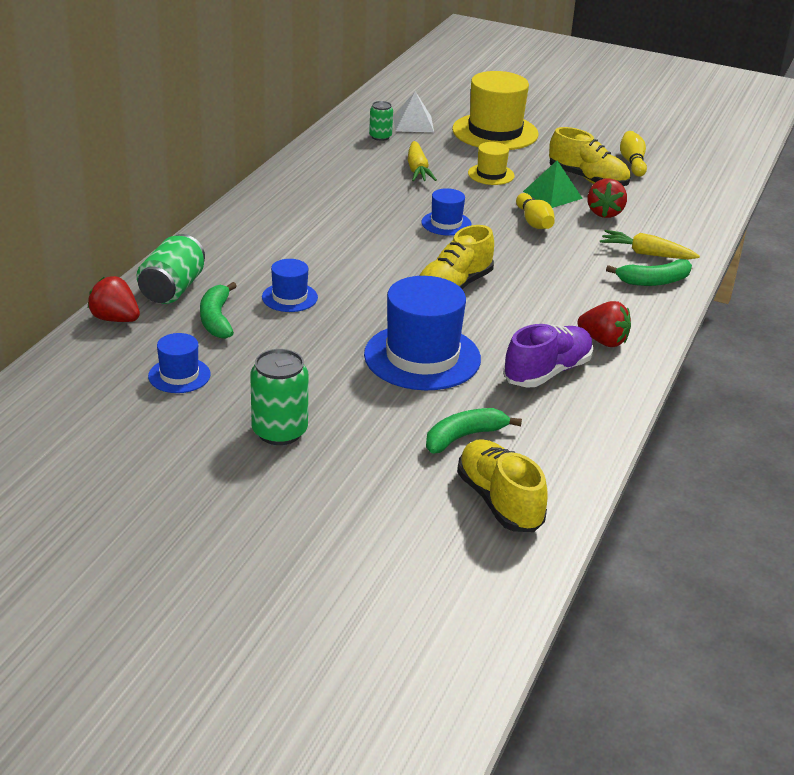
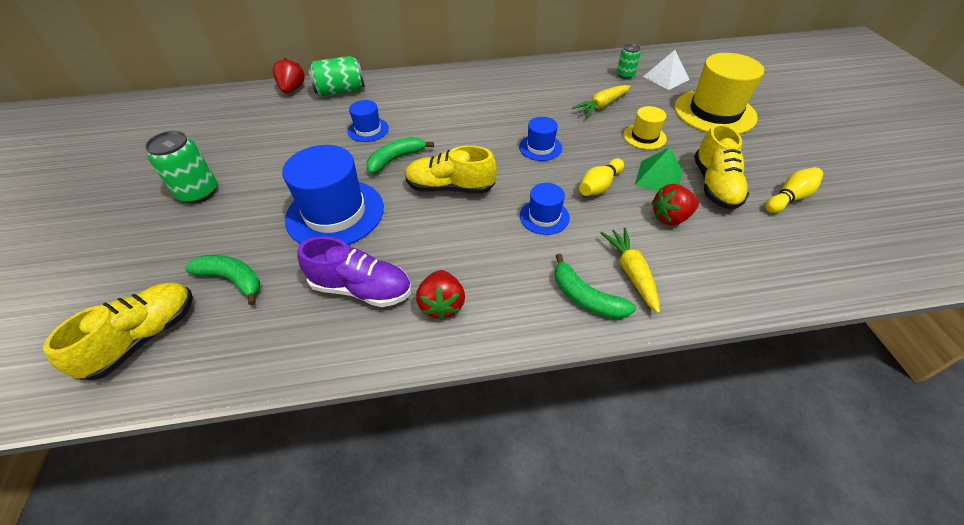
camera: 60 degrees right, 15 degrees up
(179, 375) = (244, 132): blue hat -> blue hat (544, 217)
(216, 319) = (318, 117): green banana -> green banana (396, 159)

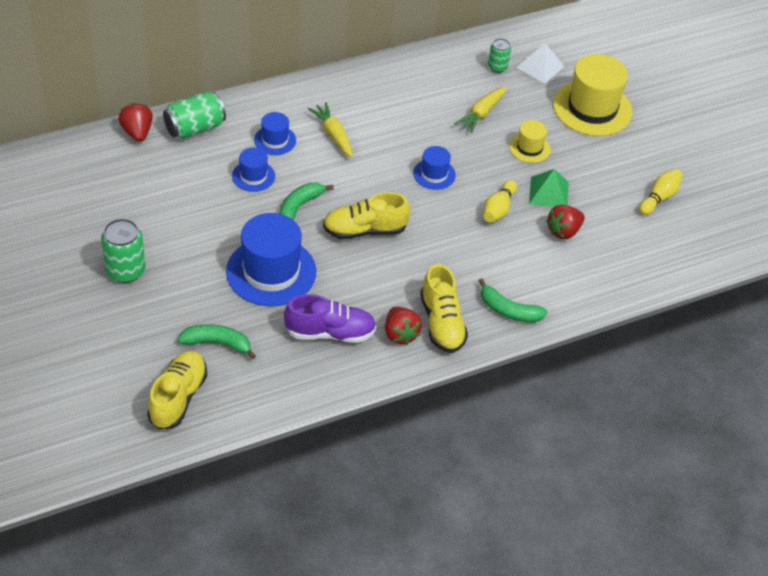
camera: 20 degrees left, 0 degrees up
(544, 217) = (458, 247): blue hat -> blue hat (275, 140)
(631, 272) = (539, 285): yellow carrot -> yellow carrot (333, 134)
(714, 185) = (597, 194): yellow shoe -> yellow shoe (441, 323)

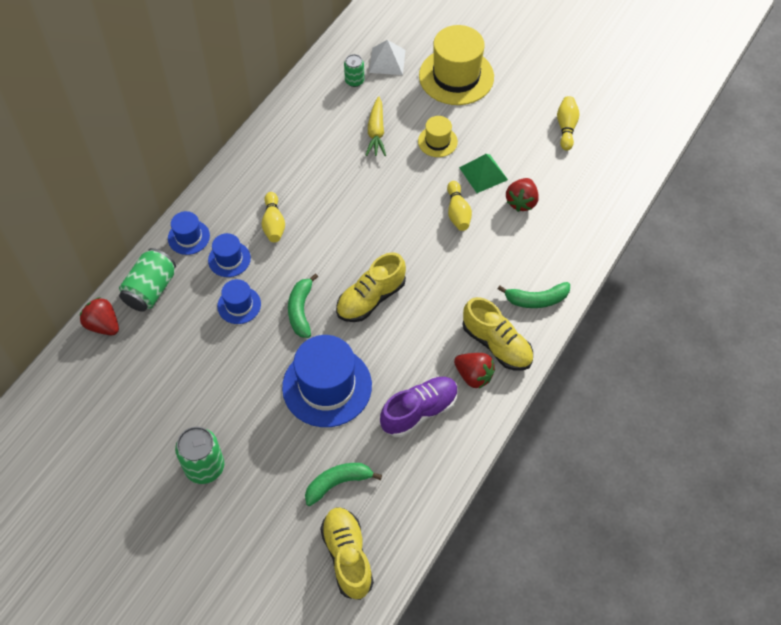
camera: 30 degrees left, 10 degrees up
(333, 134) = (273, 224): yellow carrot -> yellow bowling pin
(434, 174) = (383, 211): blue hat -> blue hat (188, 237)

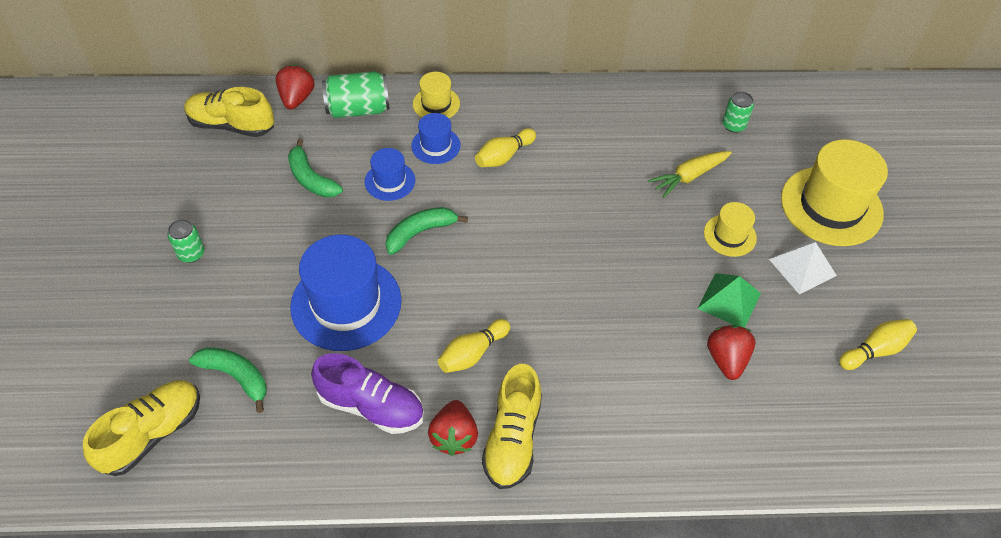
camera: 55 degrees right, 5 degrees down
(188, 237) = (436, 104): blue hat -> yellow hat
(204, 467) = (191, 253): green can -> green can, size x0.59
(371, 298) = (480, 284): yellow shoe -> yellow shoe (232, 125)
(387, 61) = (786, 138): white pyramid -> white pyramid (802, 267)
(457, 212) = (655, 304): yellow bowling pin -> yellow bowling pin (472, 353)
(521, 202) = (726, 359): red strawberry -> red strawberry turned 105 degrees clockwise
(536, 299) = (606, 448): green banana -> green banana (311, 178)

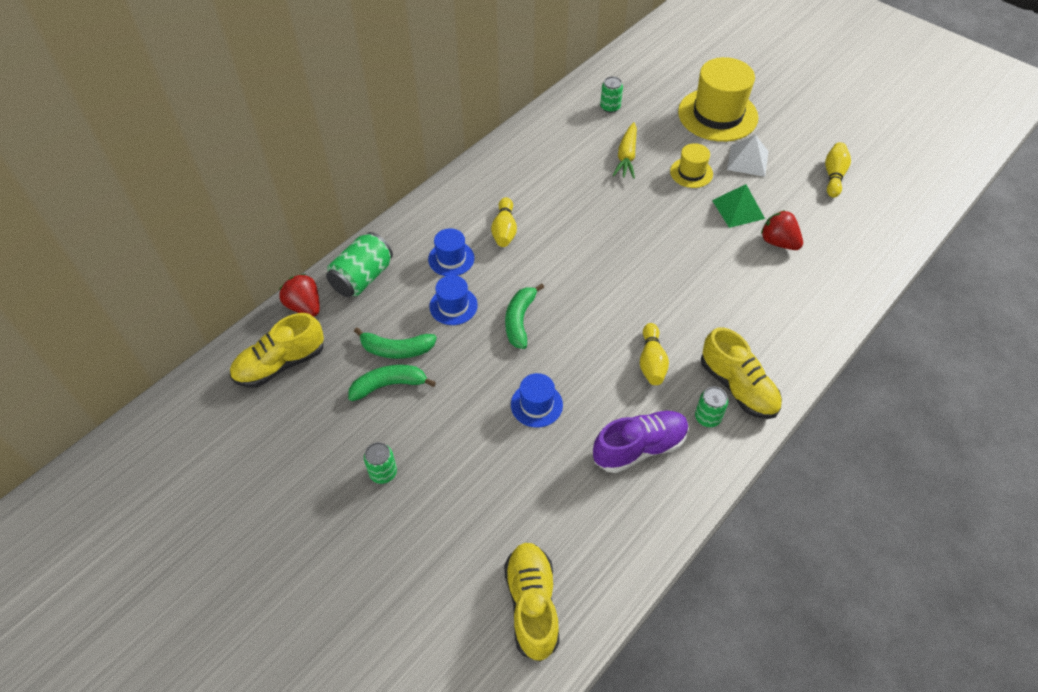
camera: 45 degrees left, 0 degrees up
(236, 376) = (533, 515): green banana -> green banana (389, 385)
(346, 303) = (536, 405): blue hat -> blue hat, size x0.51
(436, 104) = (412, 232): yellow hat -> none
(454, 436) = (707, 417): red strawberry -> green can

